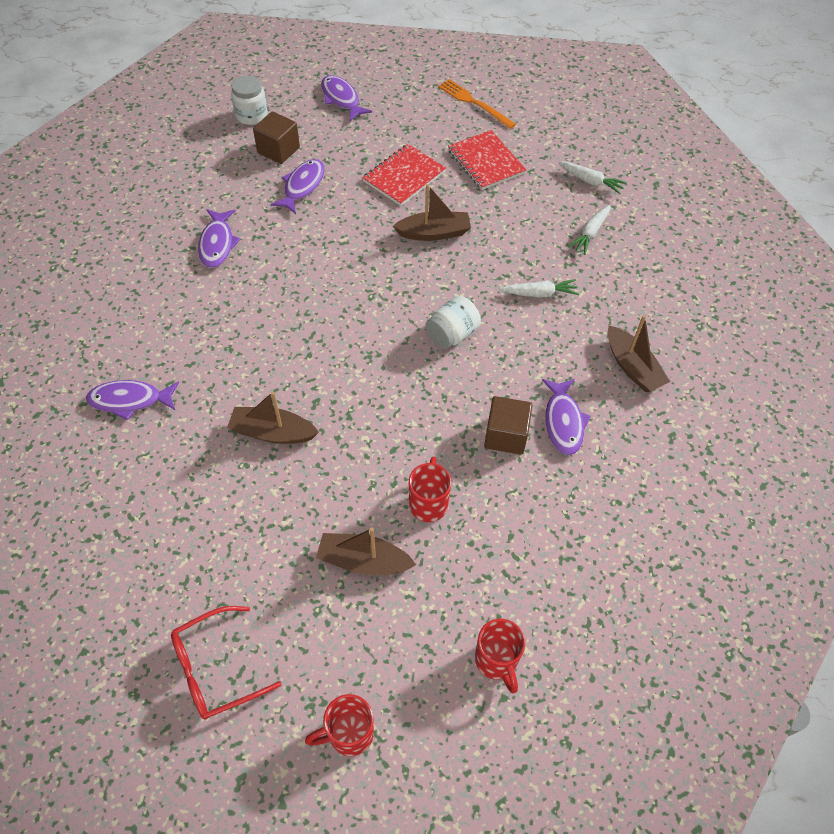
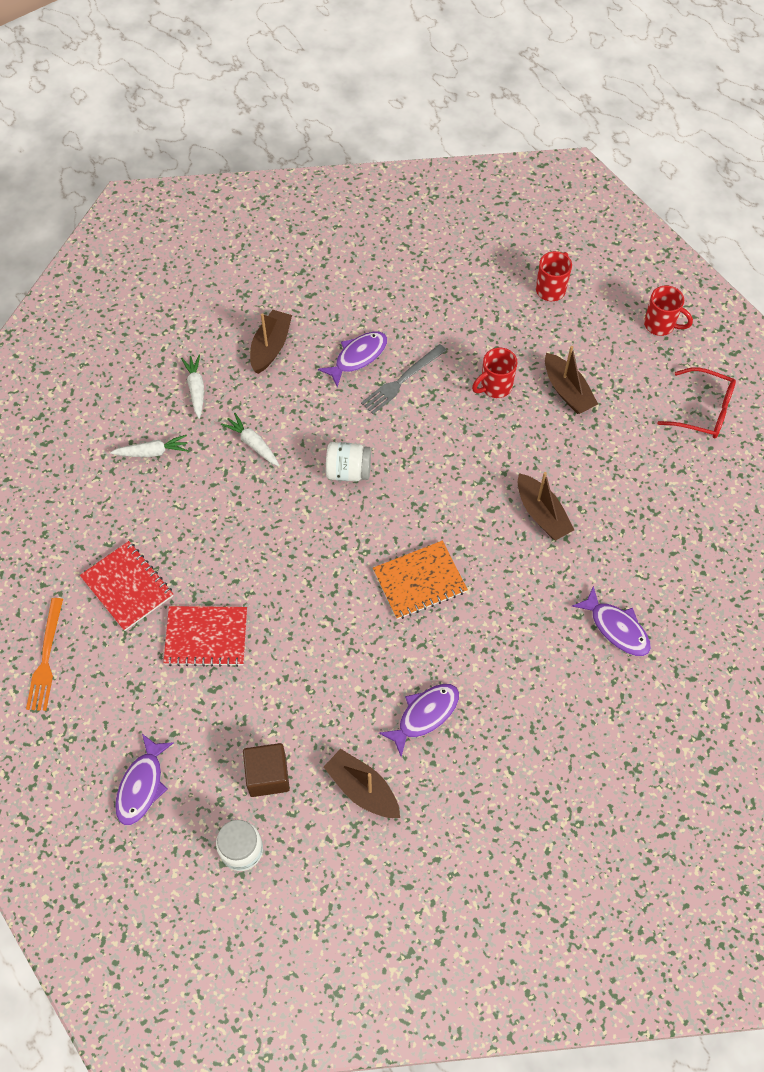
camera: 130 degrees left, 5 degrees up
(302, 186) = (295, 710): purple fish -> none
(311, 310) = (419, 581): none -> orange notebook
(434, 233) = (255, 561): brown boat -> brown boat (362, 789)
(486, 162) = (127, 586): red notebook -> red notebook turned 60 degrees counterclockwise
(506, 435) = (402, 381): brown cube -> grey fork
(590, 181) = (84, 491): white carrot -> white carrot (196, 389)

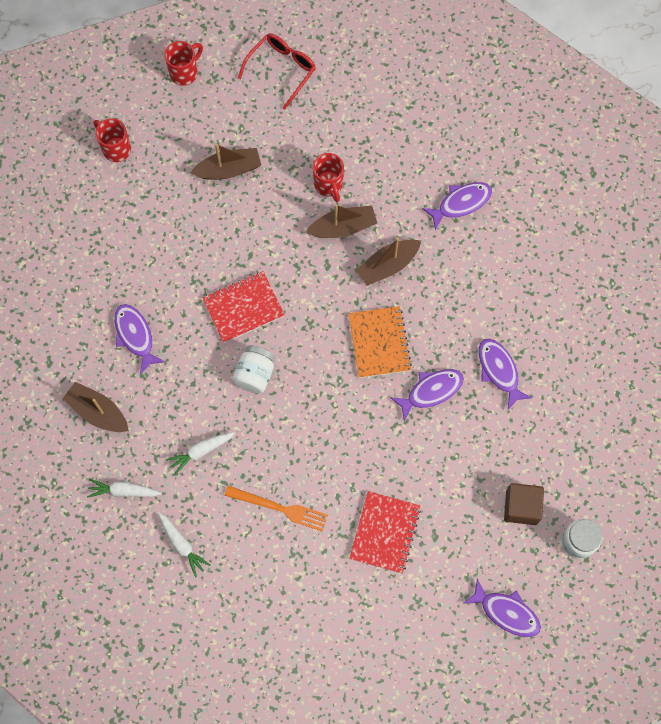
camera: 75 degrees left, 10 degrees up
(46, 658) = (369, 677): orange fork -> orange fork (280, 508)
(127, 586) = (317, 593): red notebook -> red notebook (243, 307)
(152, 452) = (182, 545): white carrot -> white carrot turned 135 degrees clockwise
(362, 789) = (549, 435): brown boat -> brown boat (388, 265)
(379, 647) = (431, 391): none -> purple fish
(402, 381) = (174, 304): grey fork -> none
(495, 387) = (205, 227): red mug -> red mug (329, 185)

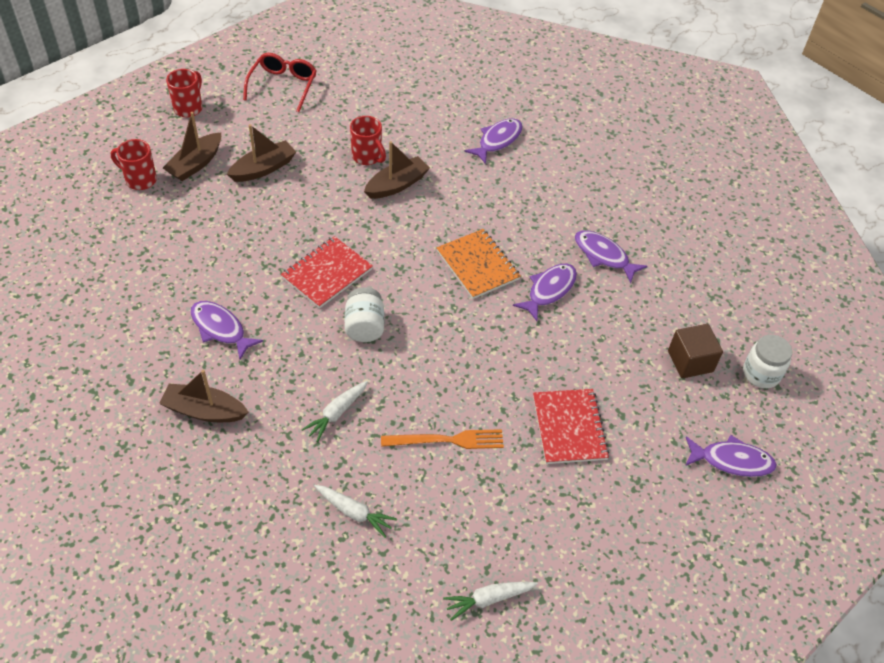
camera: 25 degrees left, 20 degrees down
(124, 491) = (264, 479): white carrot -> white carrot (488, 599)
(388, 265) = (454, 203): brown boat -> brown boat (196, 164)

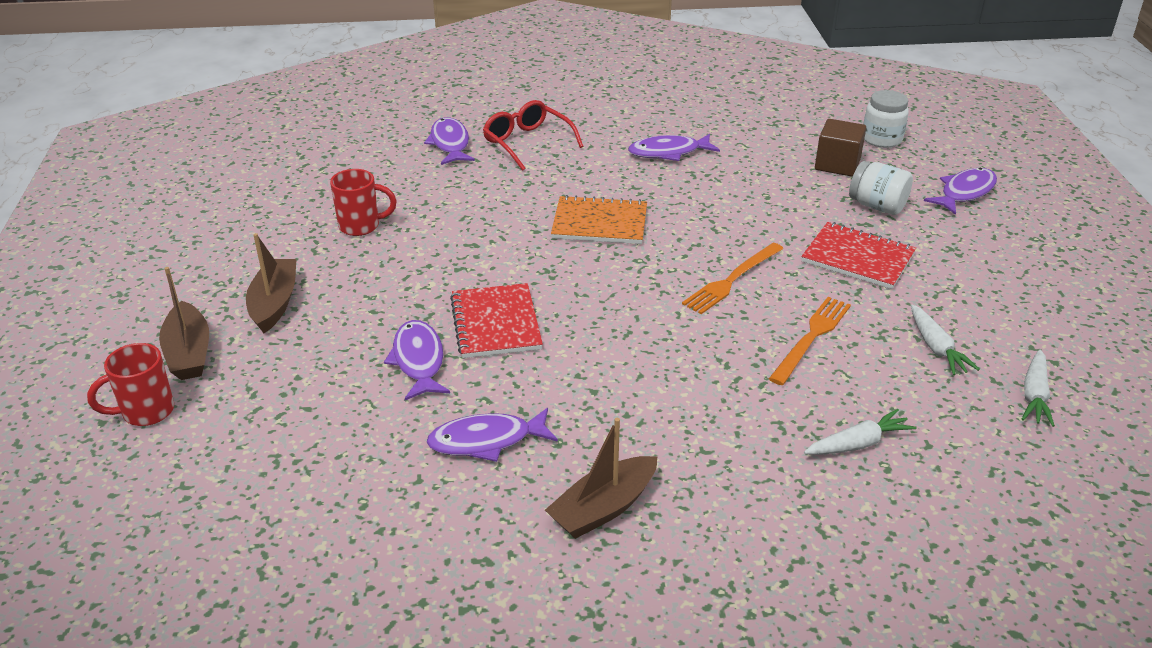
camera: 50 degrees left, 15 degrees down
(189, 108) = (85, 320): red mug -> none
(283, 86) = (165, 236): red glasses -> red glasses (527, 143)
(336, 413) = (707, 399): white carrot -> white carrot (936, 347)
(364, 326) = (602, 328): white jar -> white jar (877, 206)
(396, 185) = (427, 225): brown boat -> none
(475, 367) = (732, 280): none -> orange fork
(549, 290) = (678, 198): purple fish -> purple fish (418, 361)

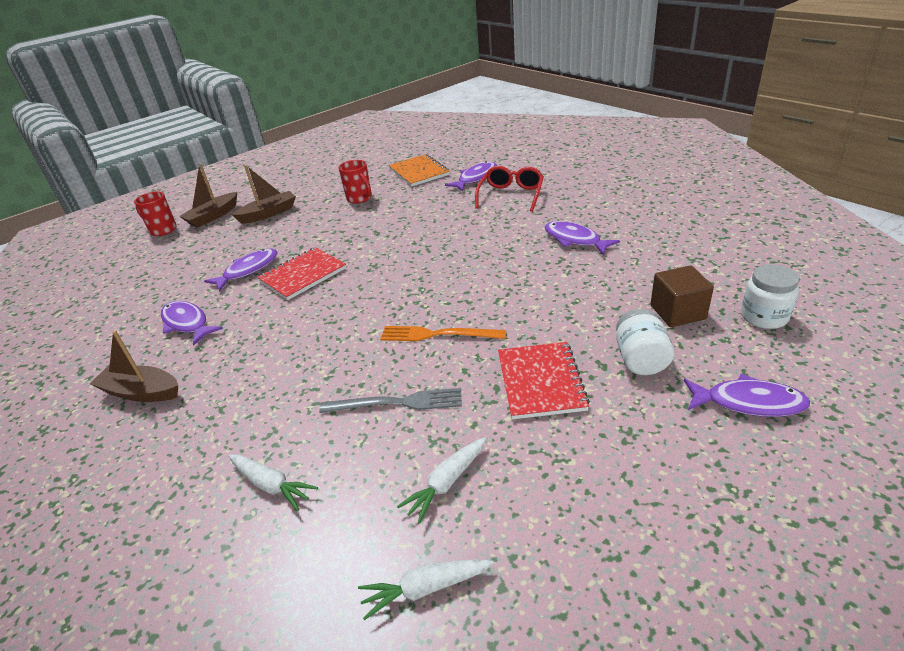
camera: 60 degrees right, 0 degrees up
(599, 223) = (449, 257): orange notebook -> orange notebook (419, 172)
(811, 337) = (397, 403): orange fork -> grey fork

